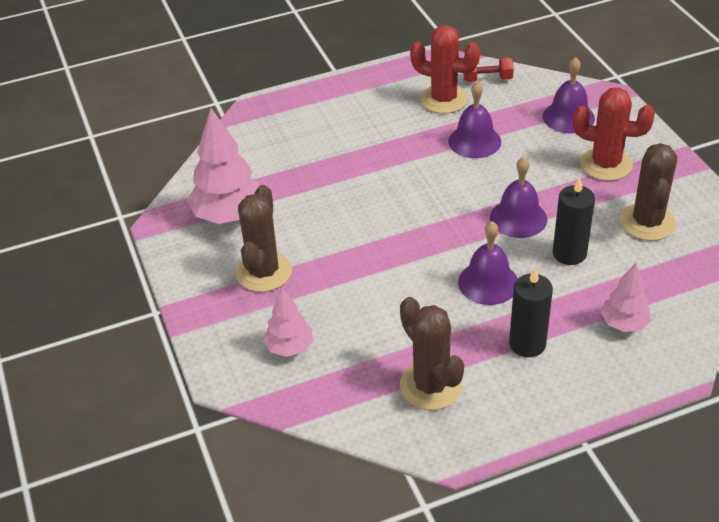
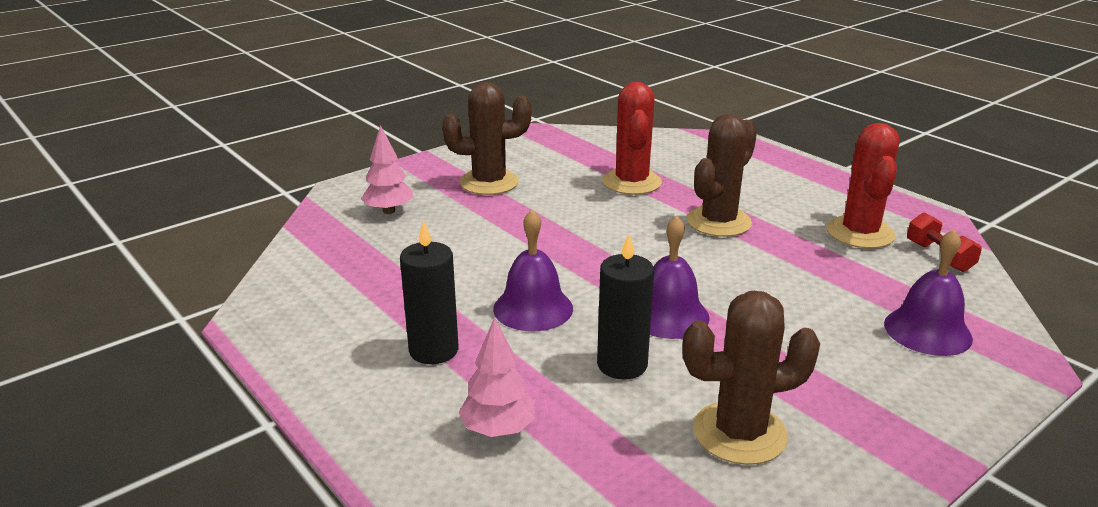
camera: 70 degrees right, 15 degrees down
(228, 215) = (560, 155): pink tree -> none
(431, 386) = (349, 293): brown cactus -> brown cactus (718, 222)
(474, 141) = (797, 264): purple bell -> none
(606, 164) = (847, 377): red cactus -> red cactus (632, 182)

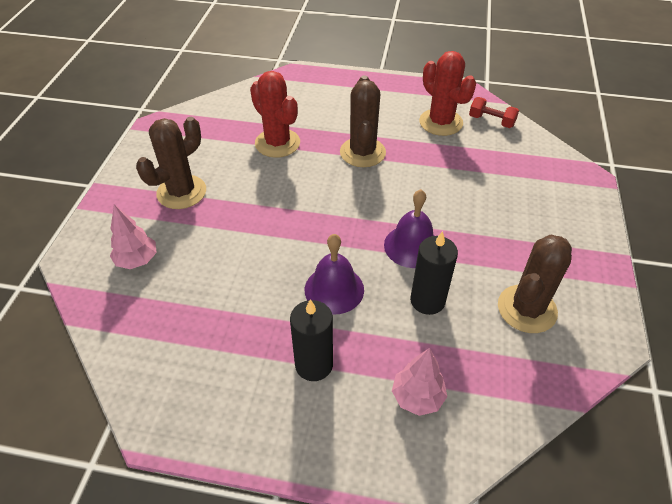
camera: 40 degrees left, 20 degrees up
(927, 331) = (534, 180): purple bell -> none

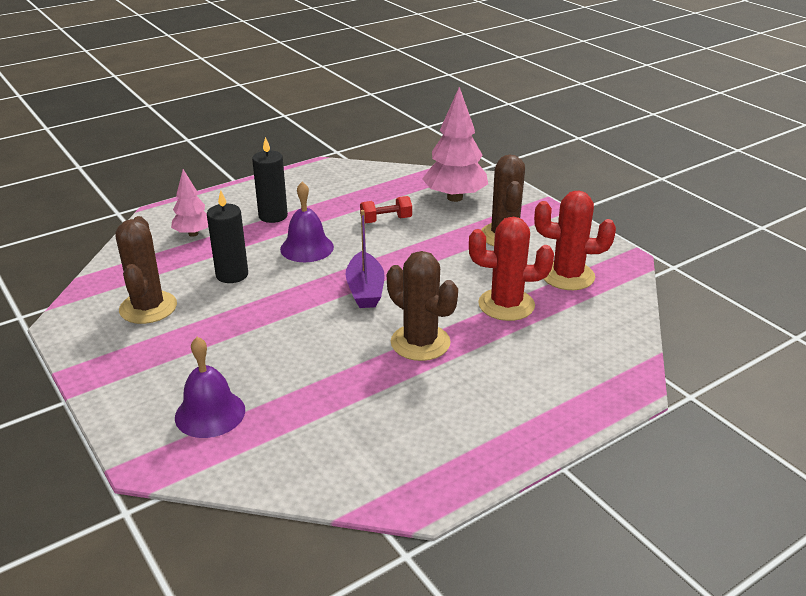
camera: 135 degrees right, 15 degrees down
(137, 260) = (454, 197): pink tree -> pink tree, size x1.72
(344, 212) = (365, 290): none -> purple boat
(412, 246) = (280, 298): purple bell -> purple bell (210, 413)
(441, 122) = (386, 427): red cactus -> red cactus (567, 276)
(491, 121) = (328, 470): red dumbbell -> red dumbbell (386, 220)

